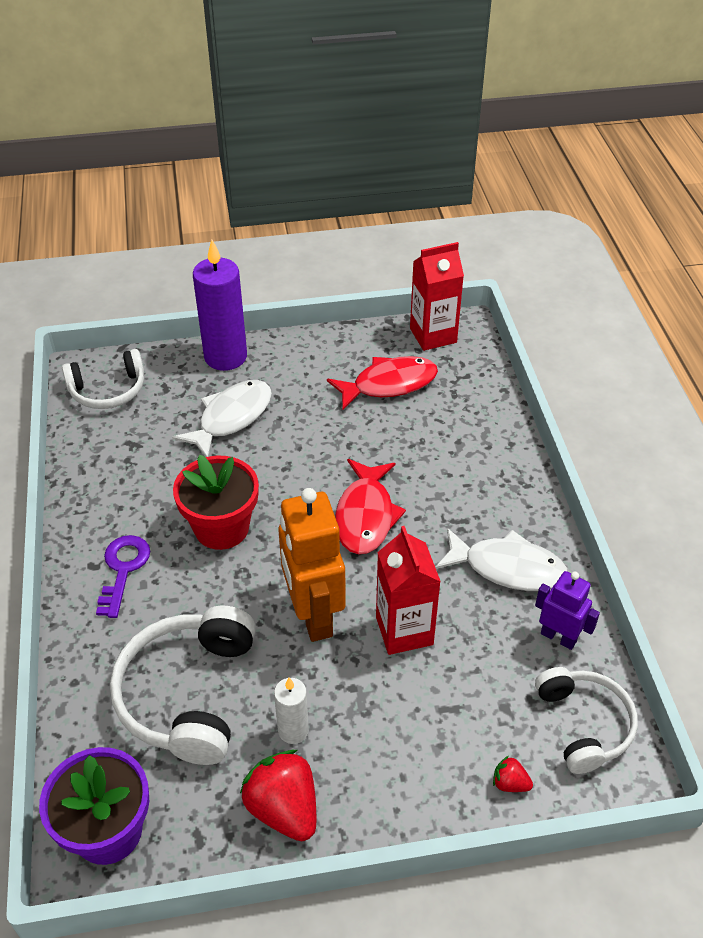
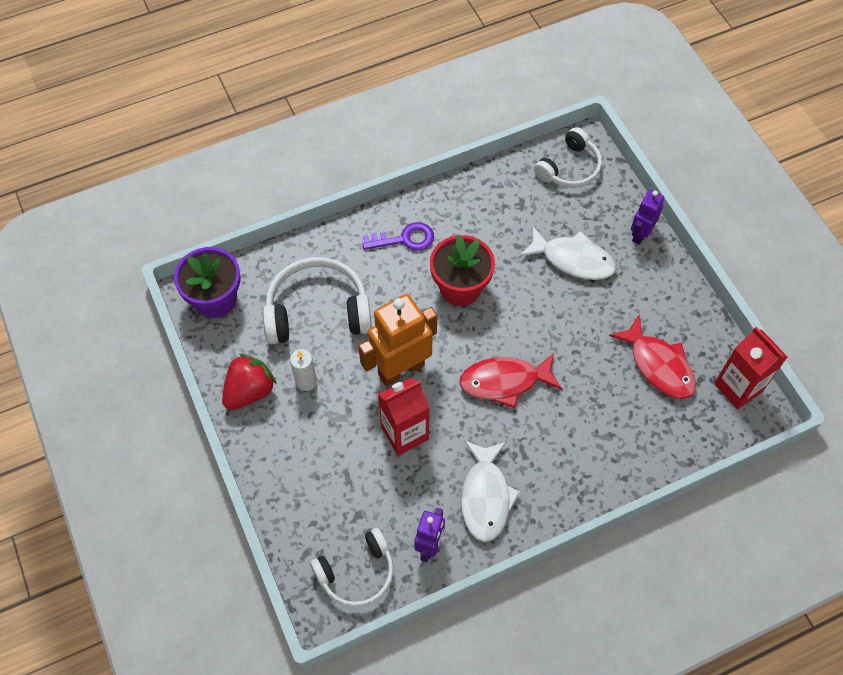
camera: 75 degrees right, 15 degrees up
(108, 390) = (569, 168): white headphones -> white headphones turned 105 degrees counterclockwise
(225, 357) = (640, 234): purple candle -> purple robot
(510, 783) = (298, 528): red strawberry -> none

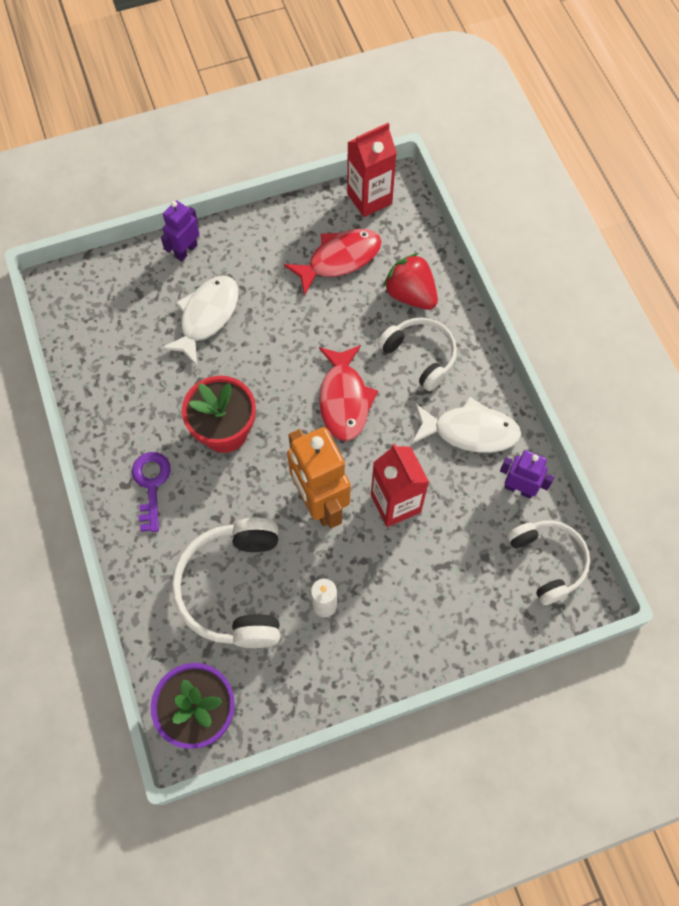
camera: 85 degrees left, 5 degrees up
(250, 391) = (331, 671): red strawberry -> red strawberry (410, 295)
(569, 168) = (88, 304): white headphones -> white headphones (420, 355)
(640, 234) = (186, 250): purple robot -> purple robot turned 90 degrees clockwise

